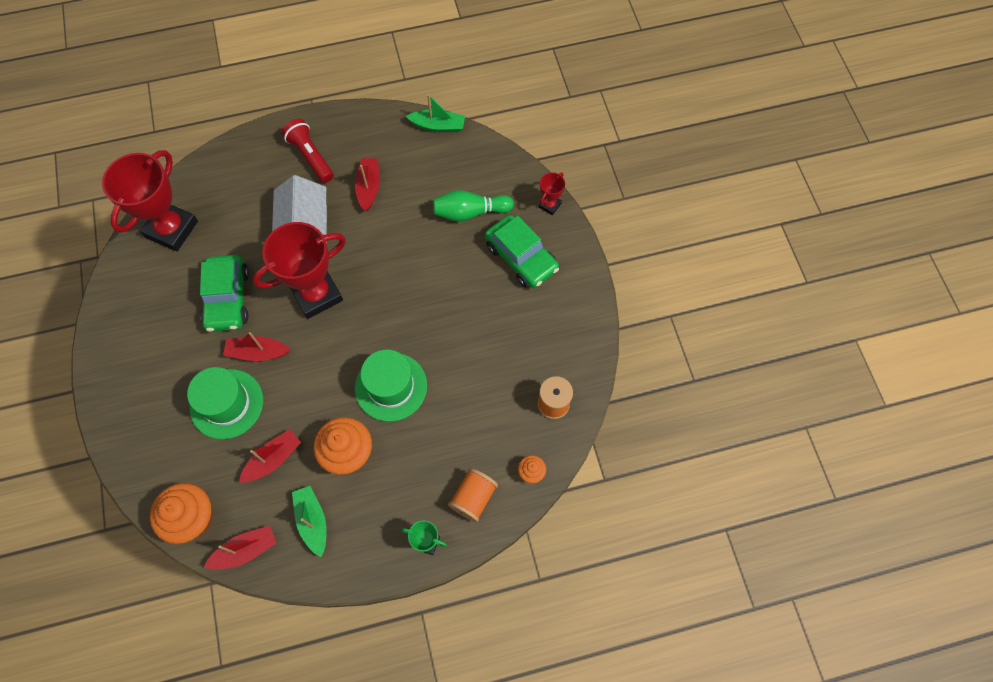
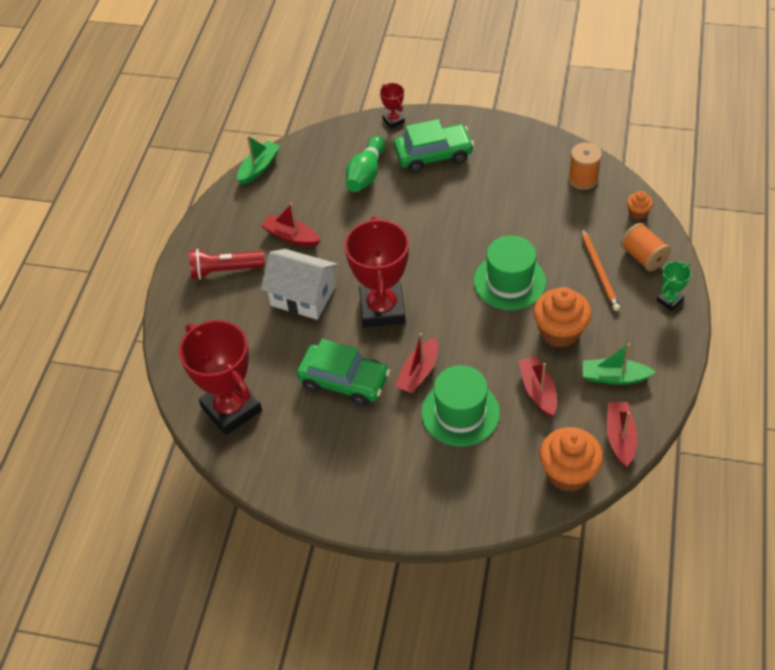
camera: 60 degrees left, 15 degrees down
(437, 462) = (599, 271): none -> orange pencil

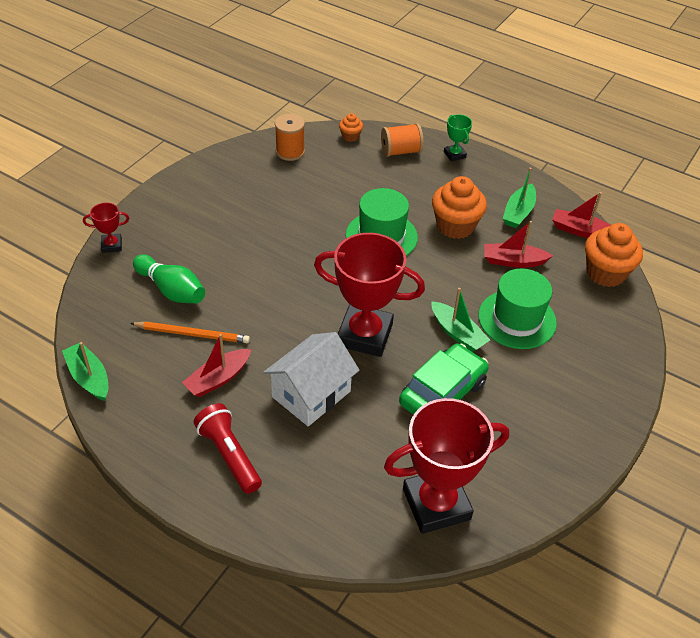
camera: 75 degrees left, 5 degrees down
(225, 270) = (229, 455): red flashlight -> red flashlight turned 135 degrees clockwise
(418, 372) = (457, 333): red boat -> green boat
(433, 155) = (185, 233): green car -> none
(599, 271) = (402, 180): orange pencil -> orange pencil (192, 334)

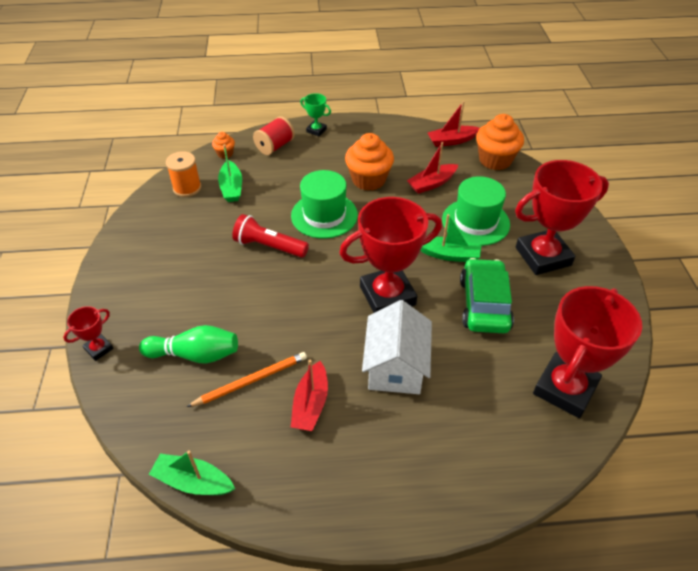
camera: 35 degrees left, 0 degrees up
(229, 455) = (384, 462): red flashlight -> red flashlight (269, 246)
(400, 151) = (275, 146): orange spool -> red spool
(518, 212) = (400, 149): green boat -> green boat (231, 188)
(548, 387) = (543, 256): none -> red trophy

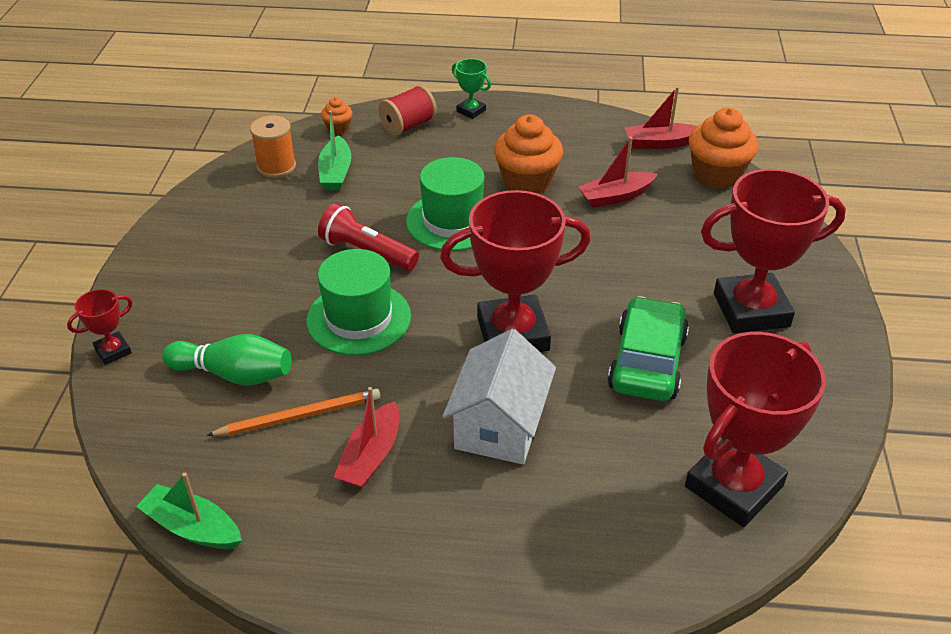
camera: 10 degrees right, 5 degrees down
(449, 255) = (614, 292): green boat -> none
(475, 222) = (665, 253): green hat -> green hat (358, 318)

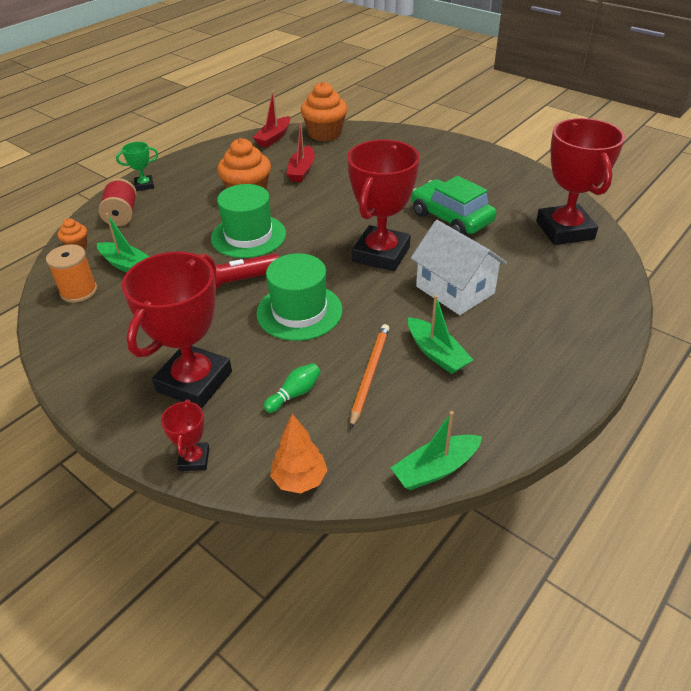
camera: 55 degrees left, 0 degrees up
(125, 431) = (299, 480): none -> orange tree
(234, 374) = (294, 394): green bowling pin -> green bowling pin, size x0.58
(371, 456) = (436, 353): red boat -> green boat
(751, 310) = (443, 170): red trophy -> red trophy (194, 381)

